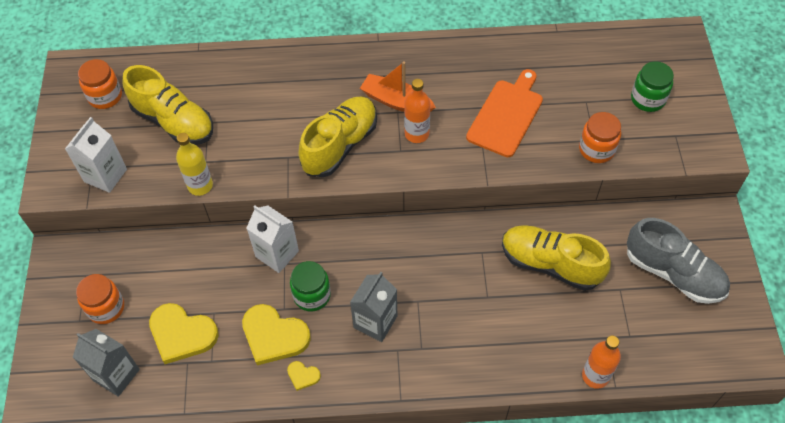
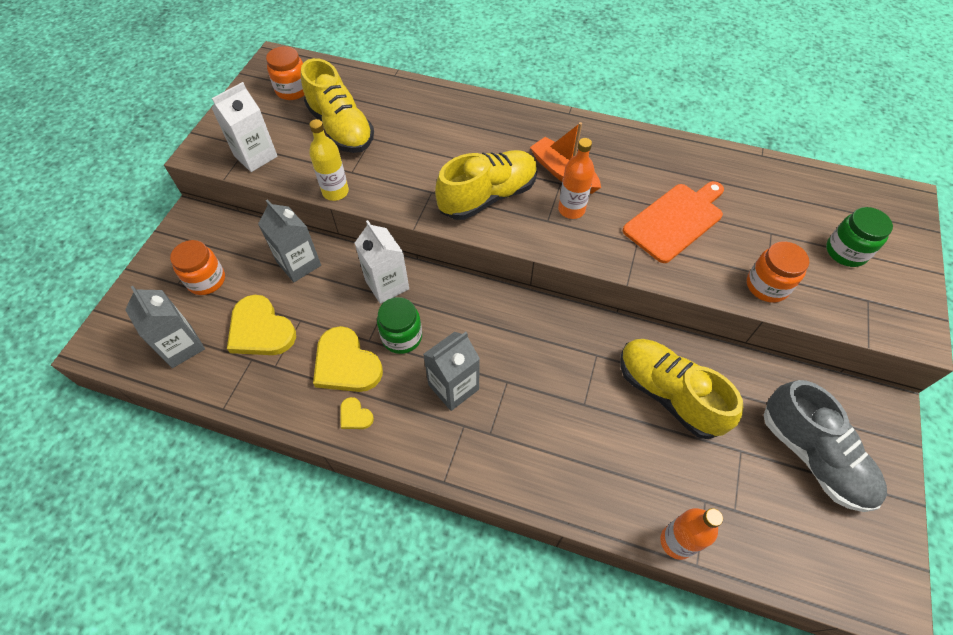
camera: 20 degrees right, 0 degrees up
(186, 262) = (299, 264): none -> grey carton

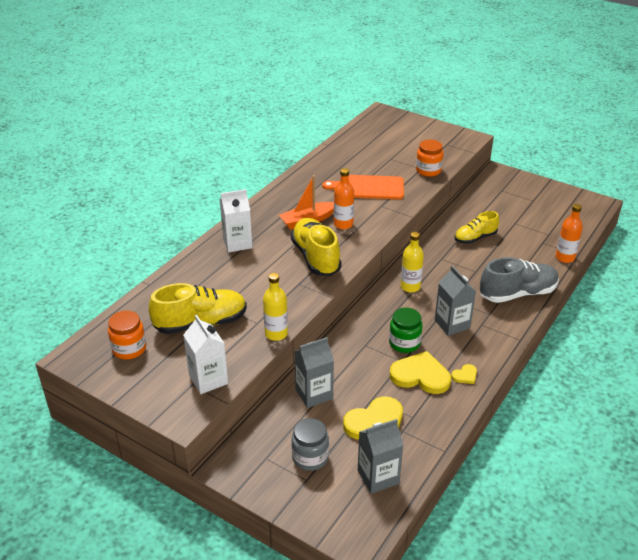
camera: 75 degrees left, 20 degrees down
(206, 280) = (310, 457): orange jar -> grey jar
(346, 364) = (420, 375): yellow heart -> yellow heart turned 135 degrees counterclockwise
(387, 285) = (354, 344): white carton -> white carton (237, 243)
(517, 326) = (410, 287): none -> yellow bottle
(668, 394) = (475, 238): yellow shoe -> yellow shoe, size x0.63
(675, 220) = (368, 187): orange cutting board -> orange cutting board turned 60 degrees counterclockwise
(813, 456) = (521, 201): grey shoe -> grey shoe (517, 293)
(846, 252) = (412, 140): green jar -> none

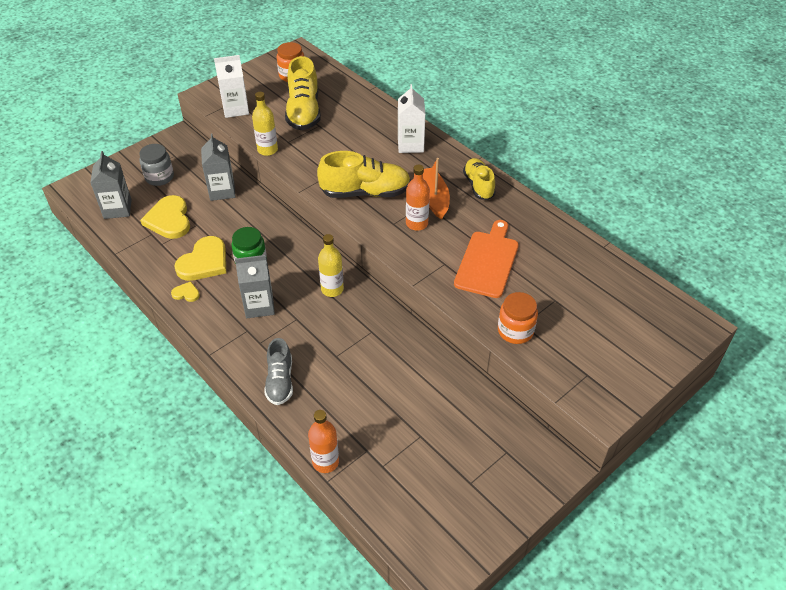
camera: 105 degrees right, 10 degrees up
(465, 375) = (186, 293): yellow heart -> yellow heart turned 120 degrees clockwise
(475, 238) = (400, 378): yellow shoe -> yellow shoe (478, 185)
(517, 293) = (280, 381): grey shoe -> grey shoe, size x0.63

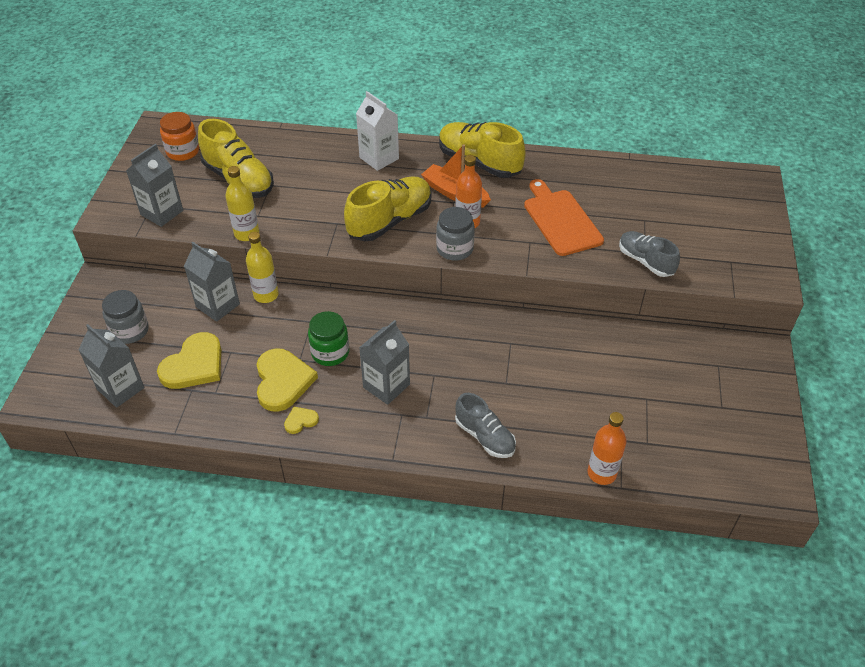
camera: 40 degrees left, 0 degrees up
(169, 220) = (194, 365): yellow heart -> yellow heart turned 90 degrees counterclockwise
(235, 109) = (162, 213): white carton -> grey carton
(332, 289) = (435, 329): yellow bottle -> yellow bottle (266, 295)
(385, 237) = (455, 249): none -> grey jar
(478, 185) = (479, 162): yellow shoe -> yellow shoe, size x1.58
(515, 331) = (645, 261): orange jar -> grey shoe

